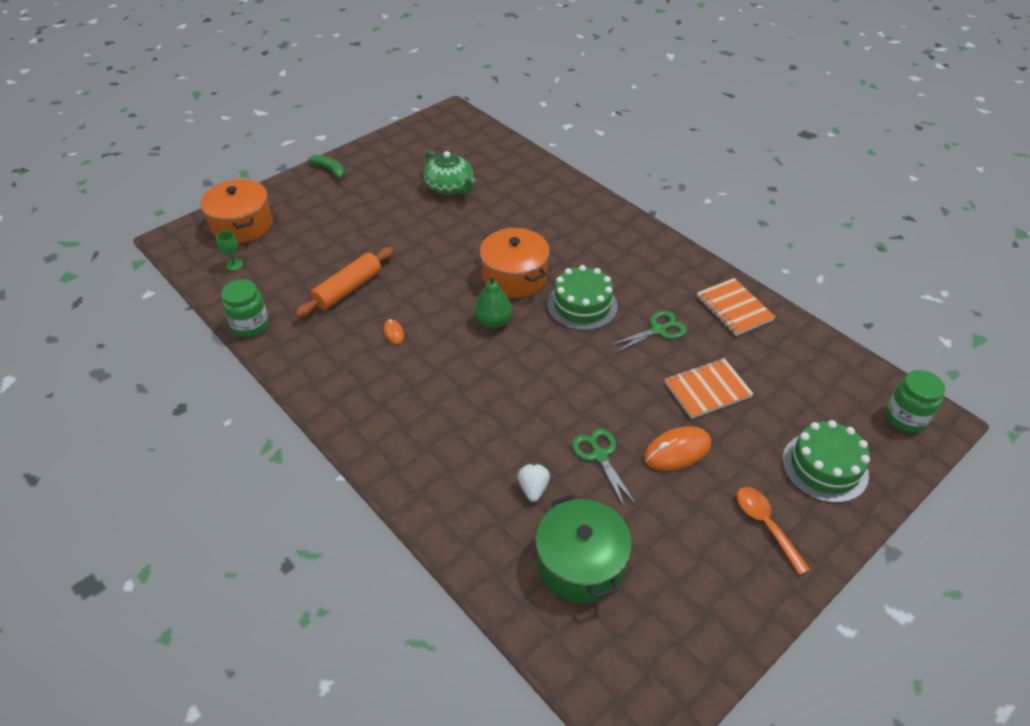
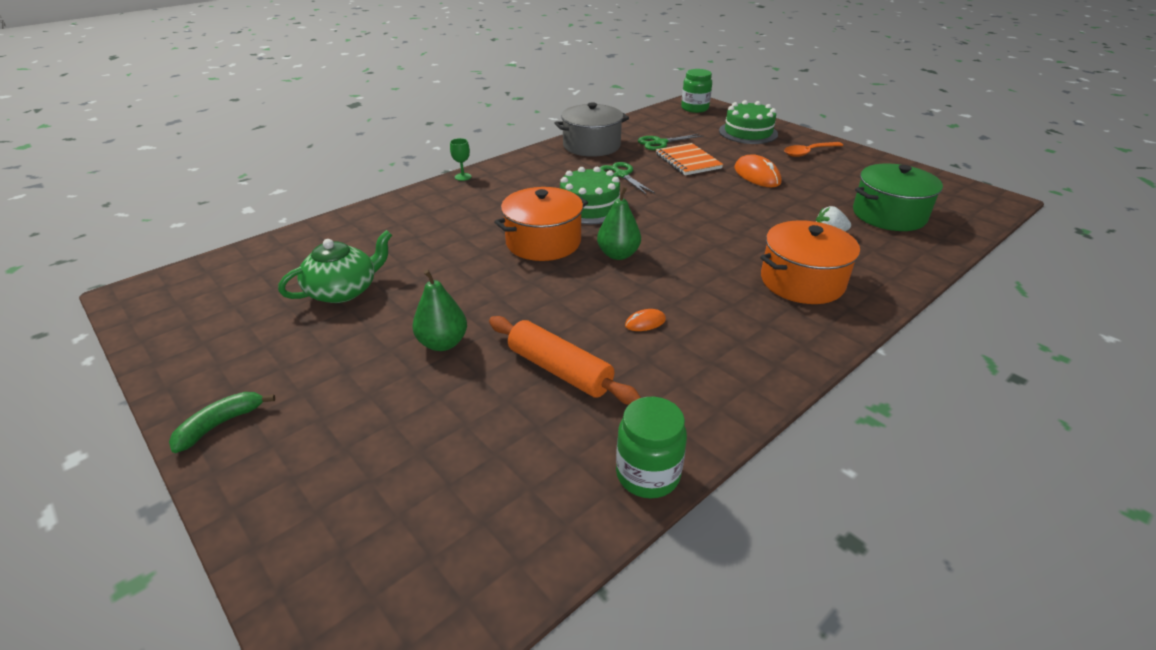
camera: 90 degrees left, 10 degrees down
(234, 265) = (482, 530): green goblet -> green goblet (463, 177)
(242, 225) = (352, 541): orange pot -> orange pot (802, 281)
(385, 236) = (443, 343): none -> green pear
(599, 455) = (777, 204): green scissors -> green scissors (660, 143)
(734, 308) = (591, 146): orange notebook -> grey pot

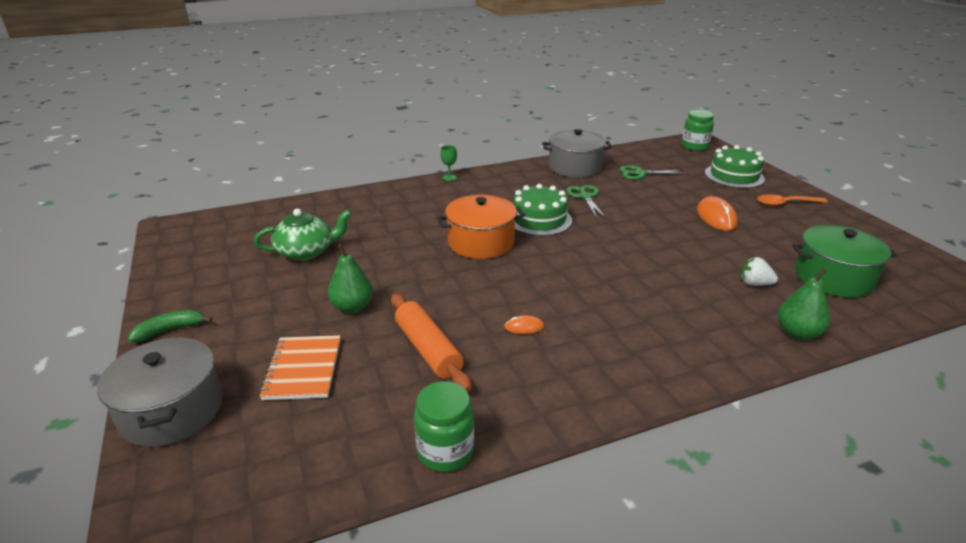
camera: 20 degrees right, 5 degrees down
(290, 523) = (172, 411): none -> grey pot
(618, 254) = (538, 265): green pear -> green pear (797, 333)
(688, 161) = (656, 194): orange notebook -> orange notebook (303, 369)
(802, 281) = (696, 322): orange pot -> none

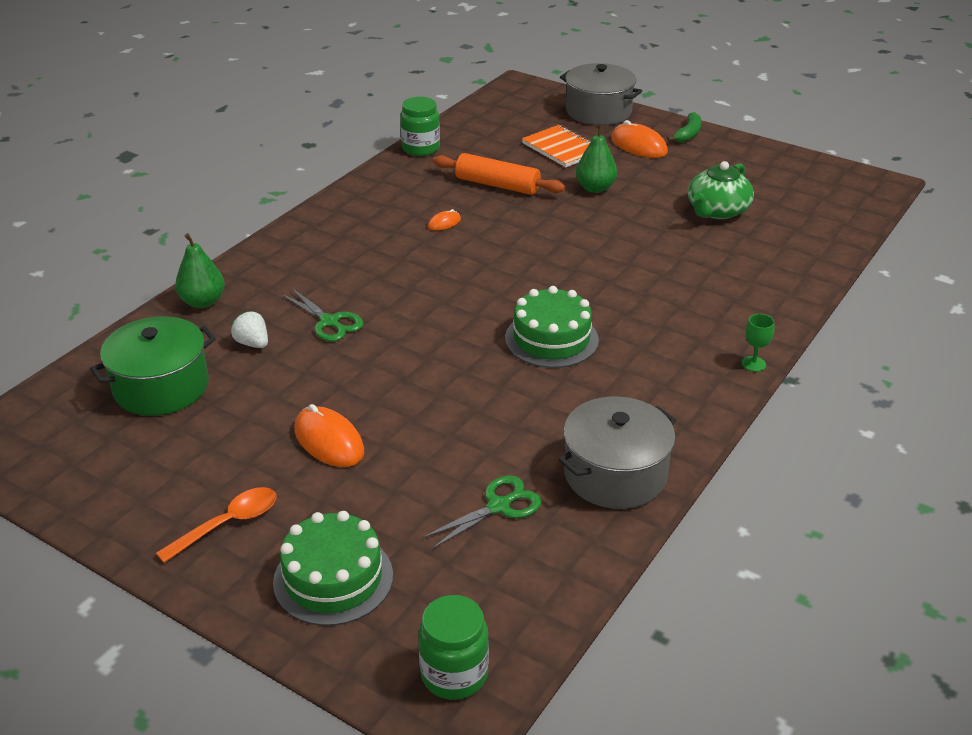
camera: 145 degrees right, 5 degrees up
(234, 337) = (638, 145): none -> orange mouse
(481, 243) = (576, 282): orange pot -> none
(585, 197) = (535, 406): green scissors -> green scissors (329, 322)
(754, 284) = (252, 343): white strawberry -> white strawberry turned 120 degrees counterclockwise

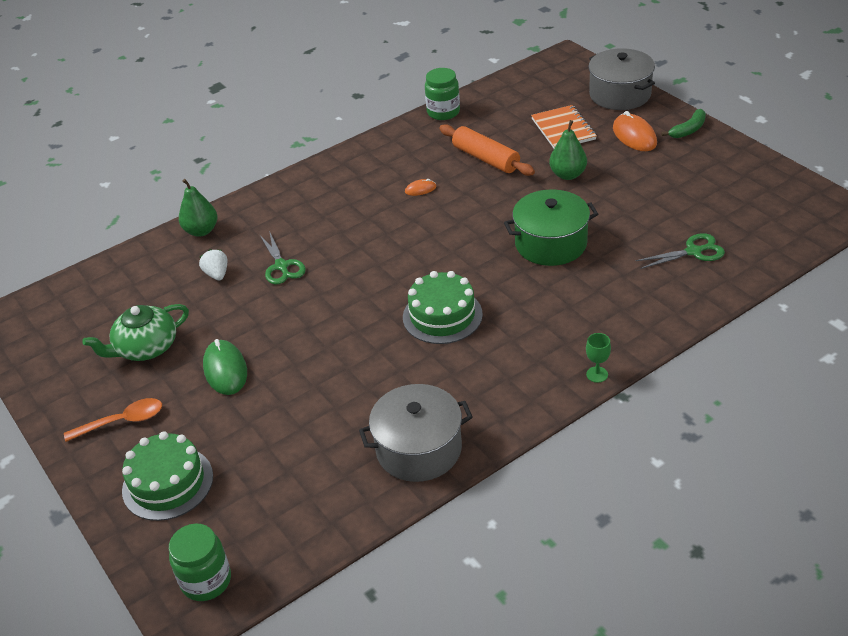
camera: 25 degrees right, 5 degrees up
(161, 387) = (136, 298): green pot -> green pot (550, 243)
(329, 441) = (225, 370): orange mouse -> green mouse
(498, 506) = (314, 455): green scissors -> green scissors (693, 251)
(717, 211) = (663, 215): green teapot -> green teapot (146, 347)

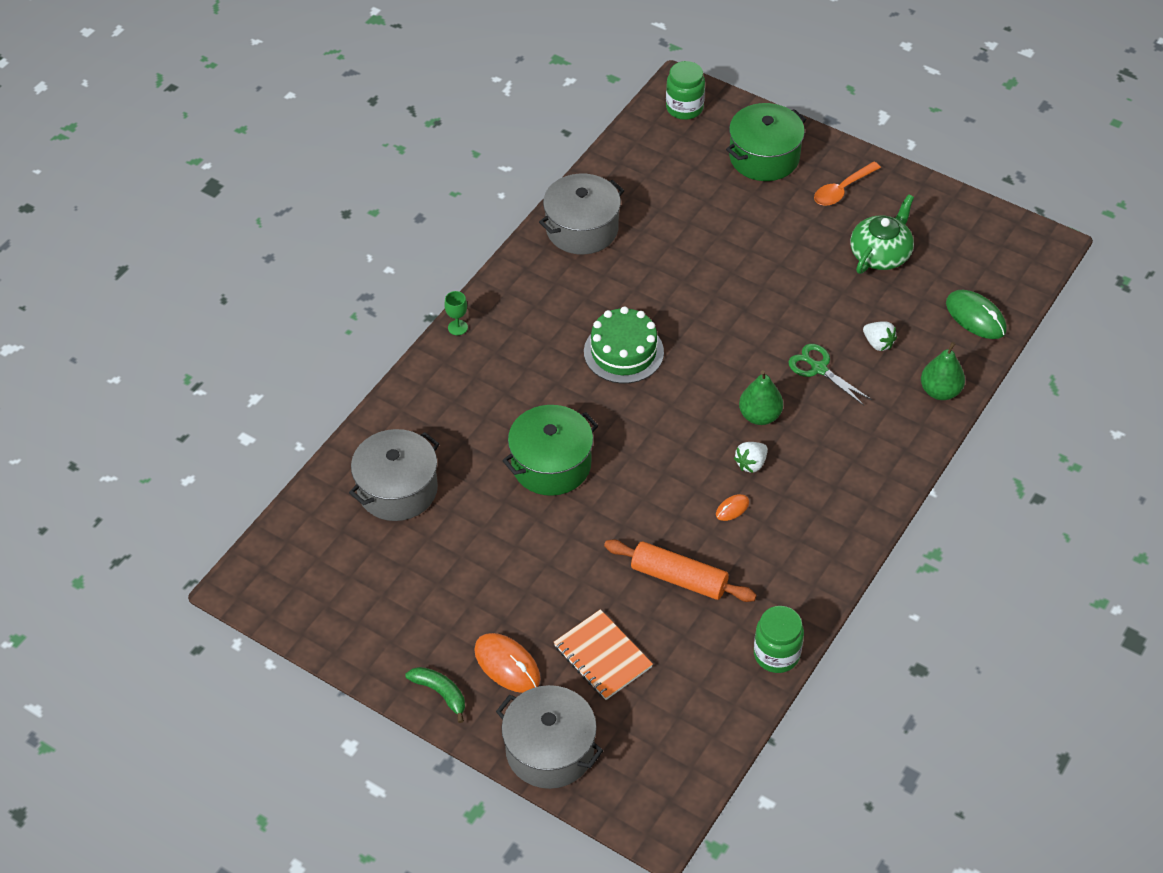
camera: 155 degrees right, 10 degrees up
(167, 483) = (764, 157): green cake -> green pot
(225, 370) = (790, 252): green mouse -> green mouse (975, 317)
(386, 213) = (751, 464): none -> white strawberry
(568, 175) = (568, 573): green pear -> green pear (759, 416)
(688, 130) = (440, 693): green banana -> green banana turned 105 degrees clockwise
(693, 251) = (397, 489): green scissors -> grey pot

